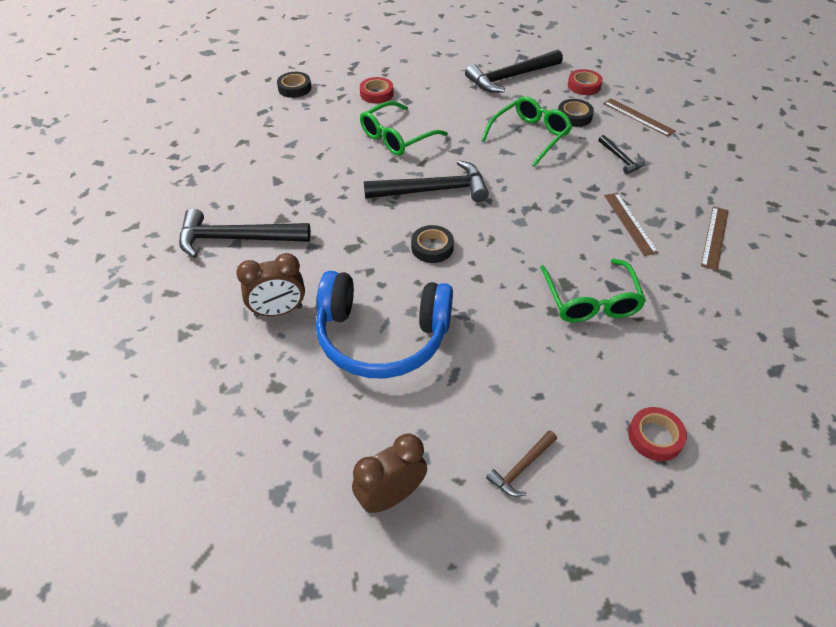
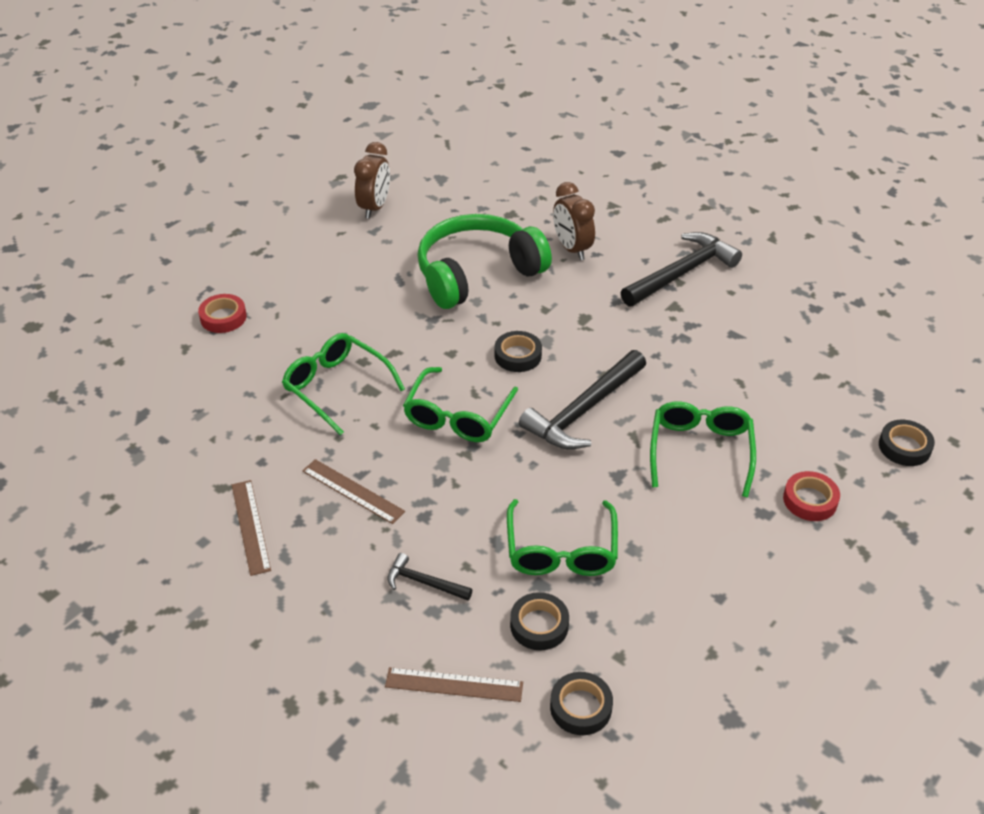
camera: 140 degrees right, 5 degrees down
(278, 311) = (572, 249): brown clock -> brown clock turned 60 degrees counterclockwise
(382, 337) = (477, 274): blue headphones -> green headphones
(510, 77) = (695, 652): black hammer -> none
(518, 231) = (457, 416): none -> green glasses
(521, 468) = (305, 257): brown hammer -> none
(584, 86) = (581, 707): red tape -> black tape

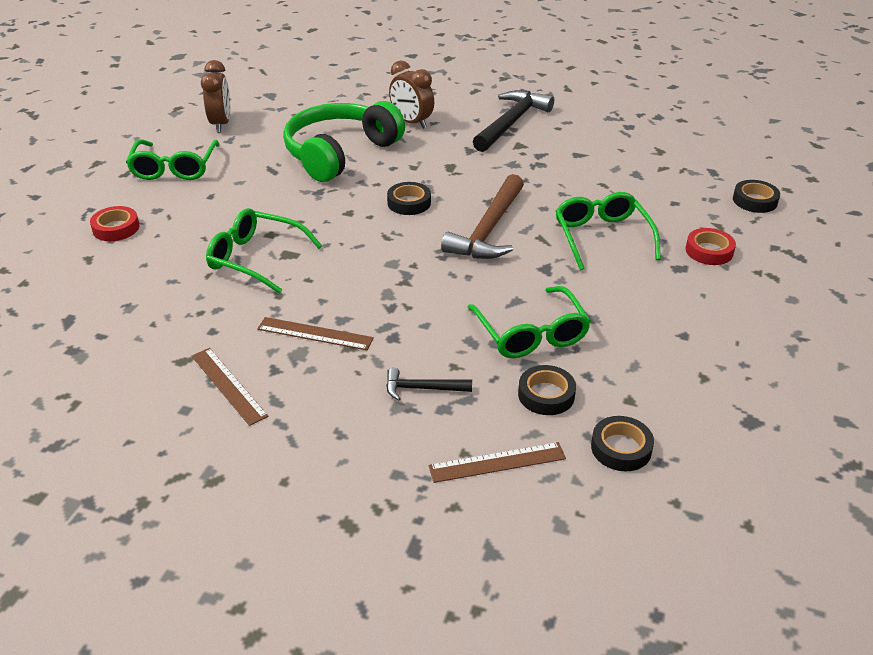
camera: 20 degrees left, 5 degrees down
(457, 416) = (381, 256): green glasses -> green glasses (174, 168)
(583, 410) = (488, 229): black hammer -> brown hammer

